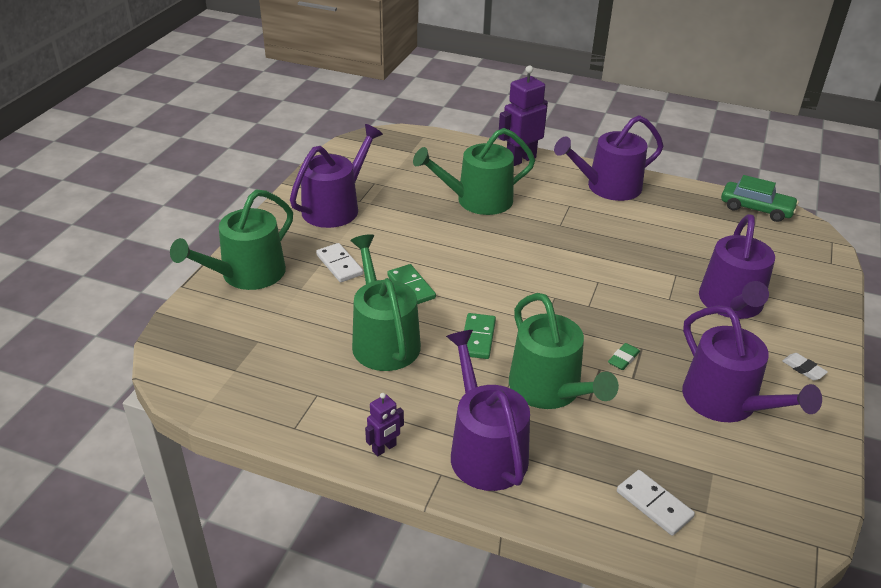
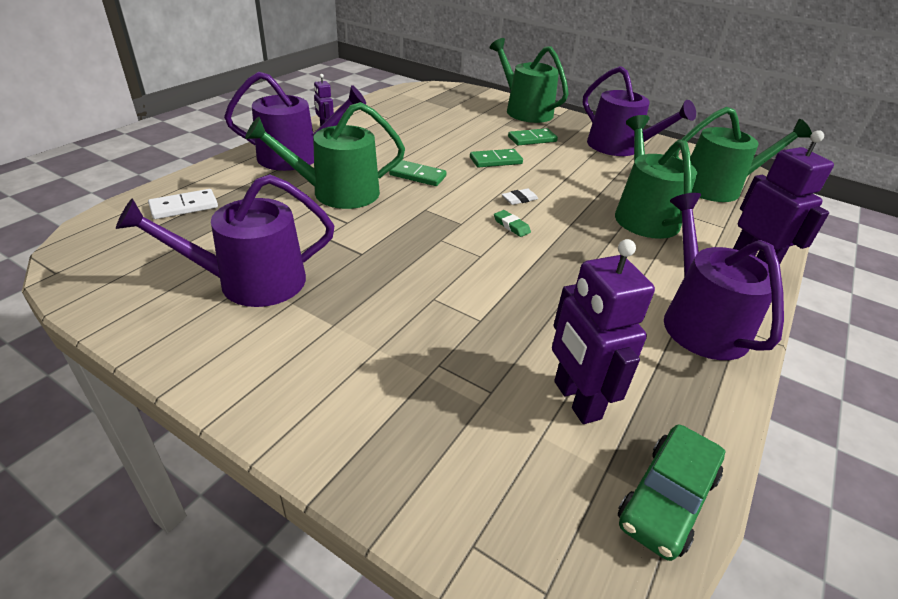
camera: 100 degrees right, 0 degrees up
(339, 265) = (532, 139): white domino -> green domino
(383, 340) = (432, 142): green watering can -> green watering can (717, 187)
(623, 359) = (352, 238): green eraser -> green eraser (511, 226)
(716, 234) = (576, 400): none -> purple robot
(731, 304) = (404, 350): purple watering can -> none
(803, 369) = (252, 367): white eraser -> white eraser (519, 199)

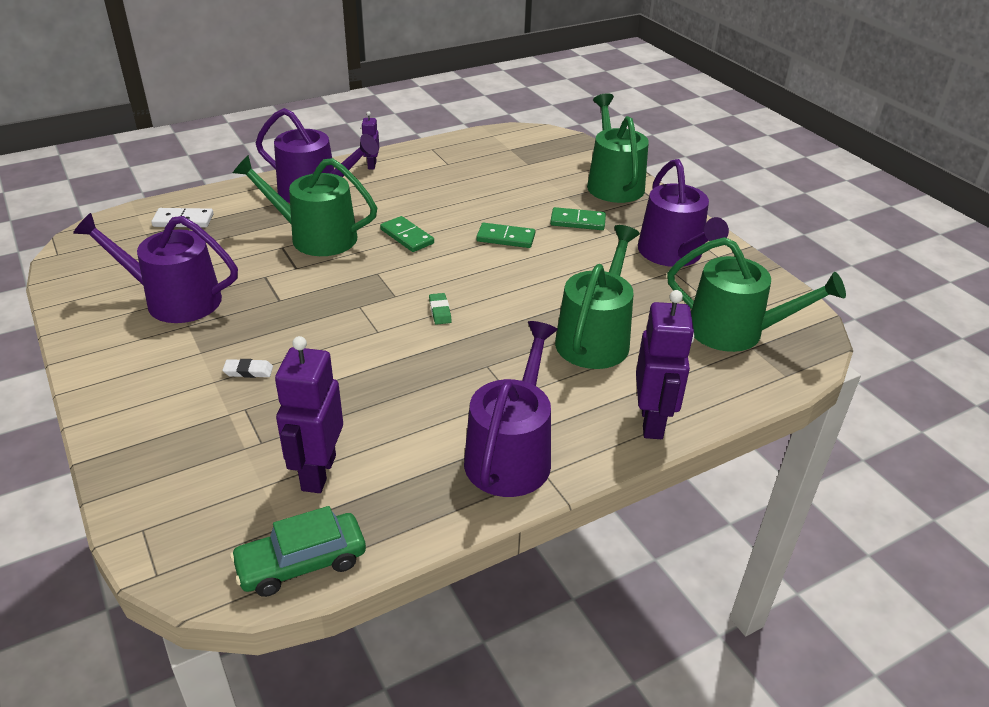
camera: 30 degrees right, 0 degrees up
(519, 199) = (480, 286): white eraser -> white eraser (248, 371)

